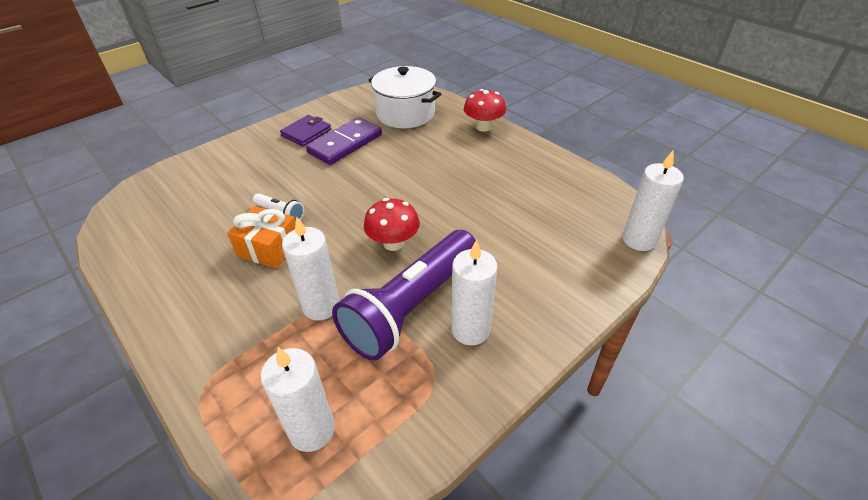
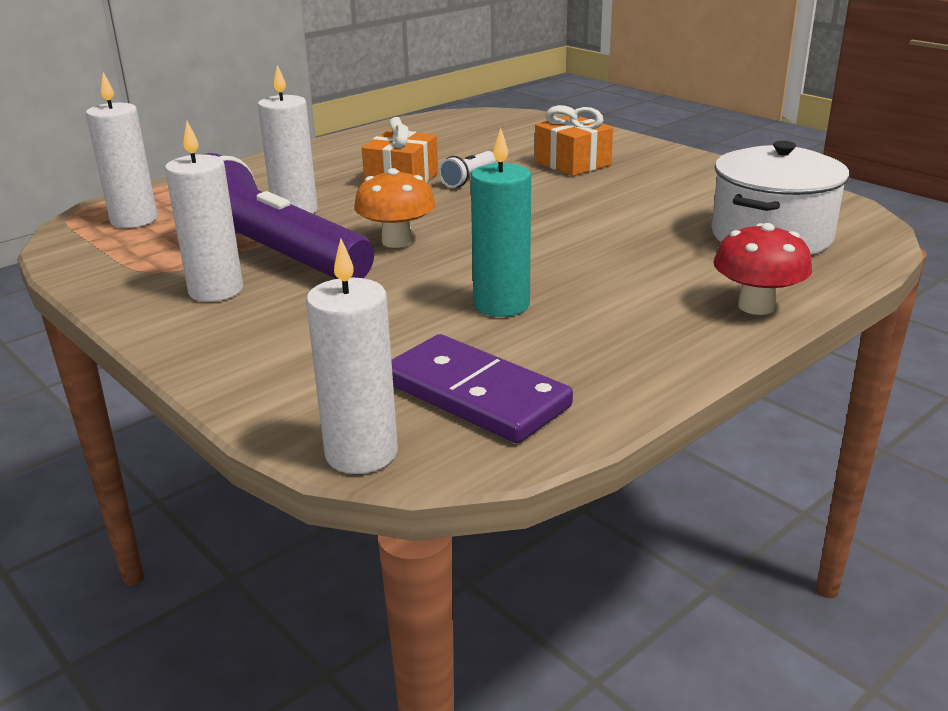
camera: 90 degrees right, 15 degrees down
(269, 167) = (572, 163): none -> orange gift
(306, 133) = (671, 174): purple wallet -> none
(345, 144) = (647, 199): purple domino -> purple domino (476, 394)
(393, 243) = (397, 241): red mushroom -> orange mushroom
(486, 199) = (501, 305): none -> turquoise candle

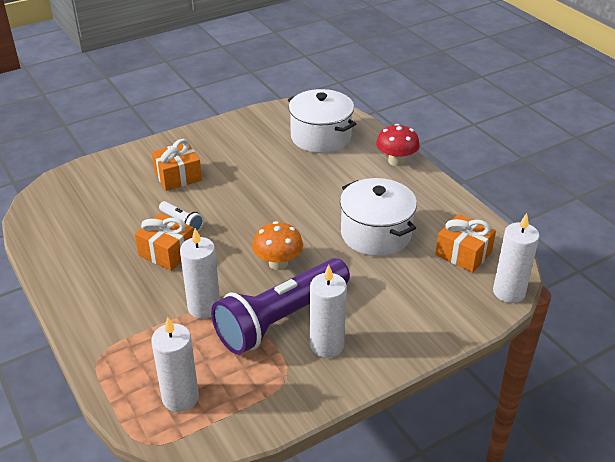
camera: 80 degrees left, 10 degrees up
(476, 394) = (463, 254): purple domino -> orange gift
(501, 305) = (375, 234): turquoise candle -> white pot

